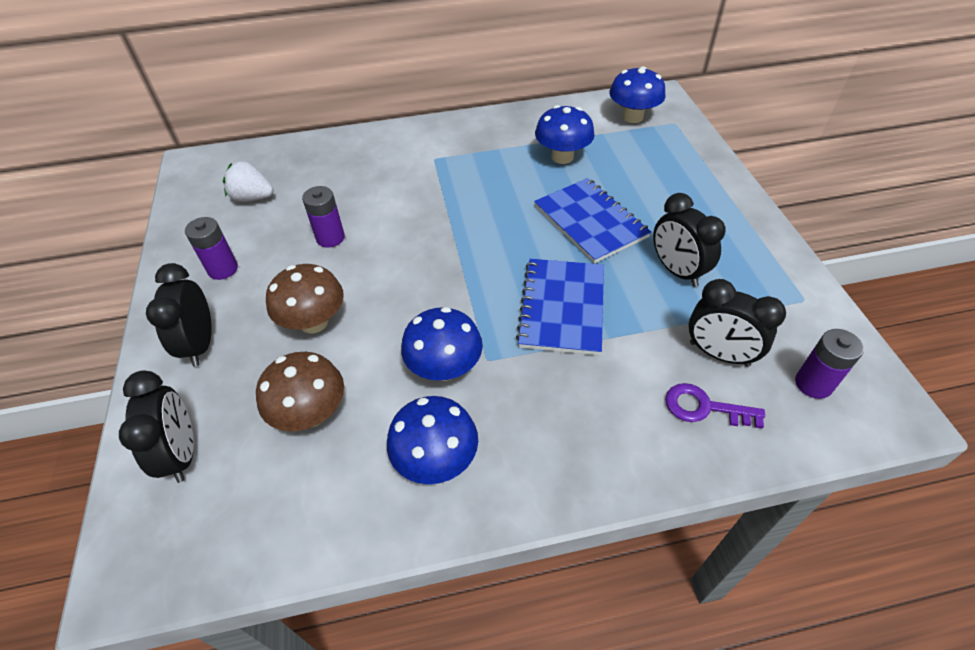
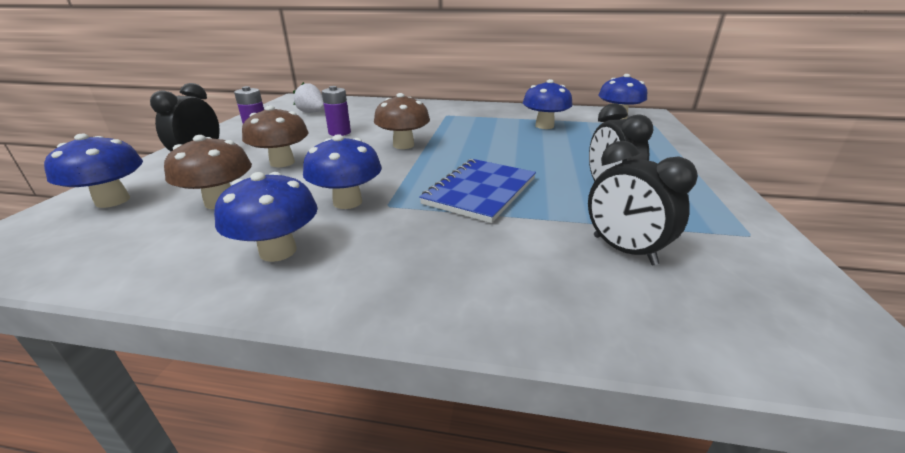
camera: 20 degrees right, 20 degrees down
(182, 453) = (112, 201): black clock -> blue mushroom
(428, 244) = (403, 145): none -> brown mushroom
(590, 222) = (543, 155): blue notebook -> none
(705, 407) = (582, 285): purple key -> none
(813, 384) = (740, 300): purple battery -> none

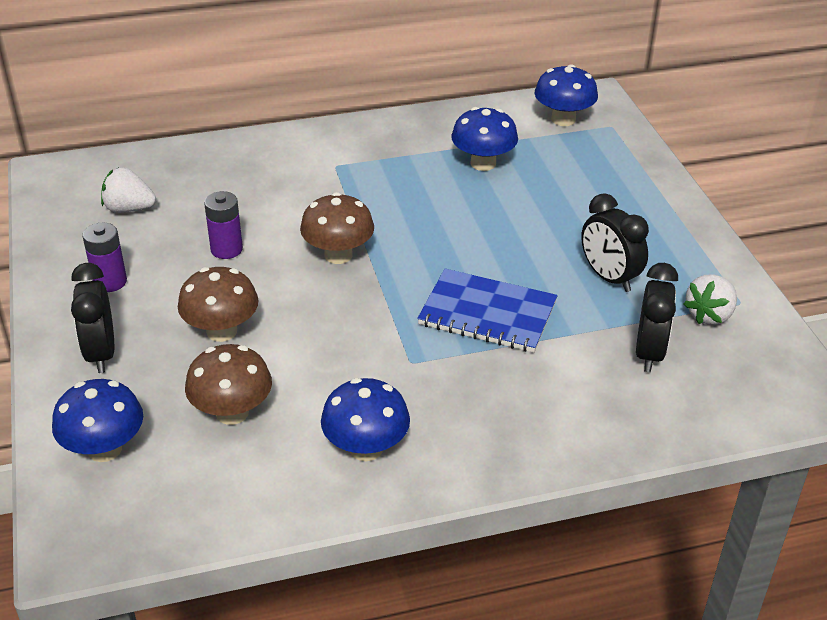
camera: 25 degrees left, 10 degrees up
(347, 202) = (367, 370): blue mushroom -> none
(480, 191) = (487, 313): blue notebook -> blue notebook turned 75 degrees counterclockwise
(623, 250) = (649, 353): black clock -> black clock turned 105 degrees counterclockwise
(709, 236) = (709, 315): none -> white strawberry

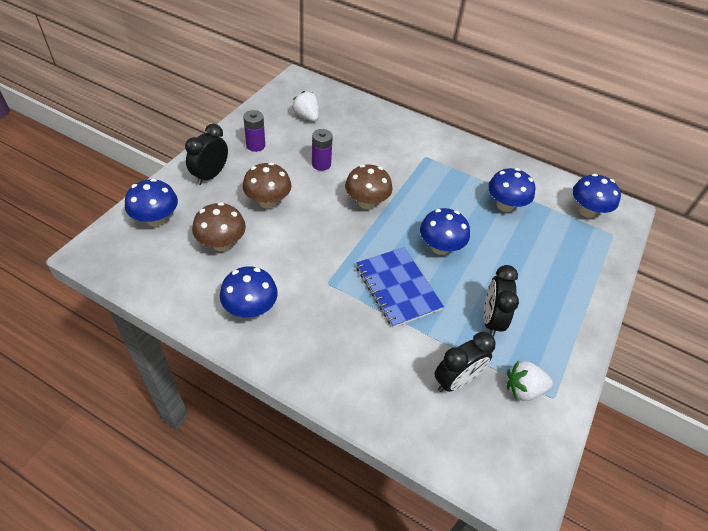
camera: 40 degrees right, 10 degrees up
(475, 246) = (440, 247): none -> blue mushroom

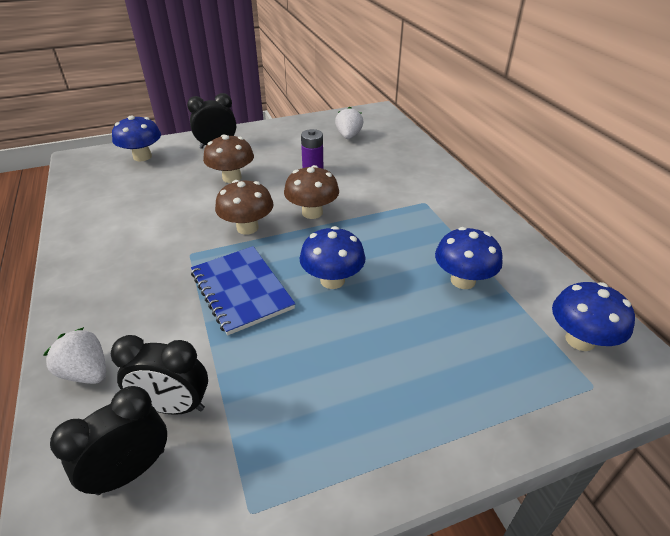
camera: 45 degrees right, 10 degrees down
(222, 243) = (158, 189): brown mushroom -> brown mushroom (247, 228)
(250, 308) = (109, 239): blue mushroom -> none
(255, 145) = (278, 140): purple battery -> none
(398, 288) = (241, 290): blue notebook -> blue notebook turned 45 degrees counterclockwise
(491, 319) = (293, 375): black clock -> black clock (131, 471)
(523, 389) = (228, 471): white strawberry -> white strawberry (86, 372)

